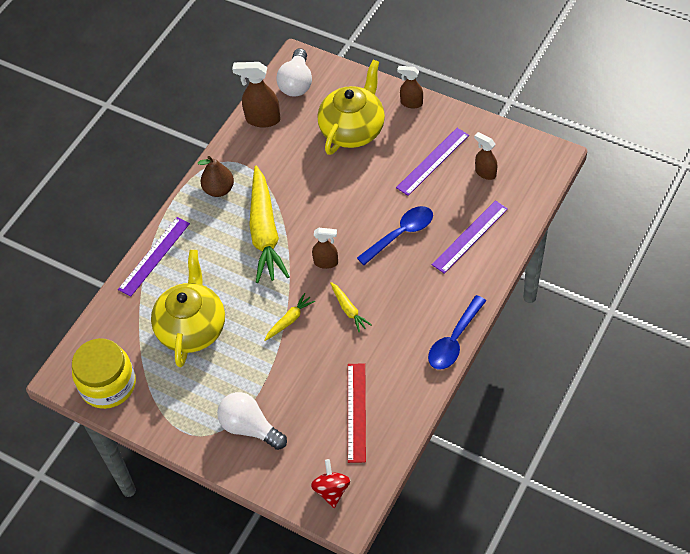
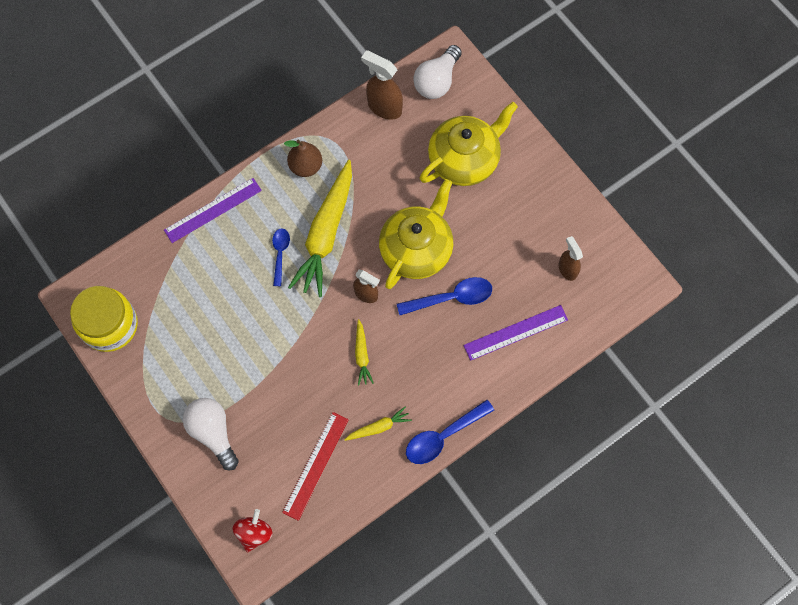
camera: 20 degrees right, 15 degrees up
(192, 328) = (211, 304): yellow teapot -> yellow teapot (416, 249)
(233, 264) = (280, 254): none -> blue spoon
(289, 320) = (302, 339): yellow carrot -> yellow carrot (378, 427)
(411, 103) = (536, 156): brown spray bottle -> none
(432, 161) = (523, 232): purple ruler -> none

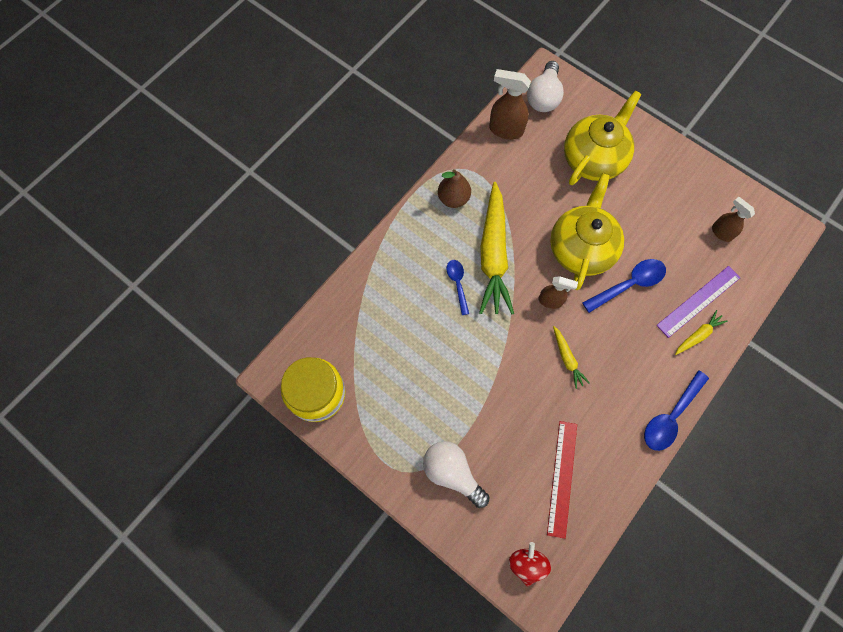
camera: 15 degrees left, 0 degrees up
(213, 210) = (381, 259): purple ruler -> none
(378, 427) = (608, 424): yellow carrot -> yellow carrot (698, 335)

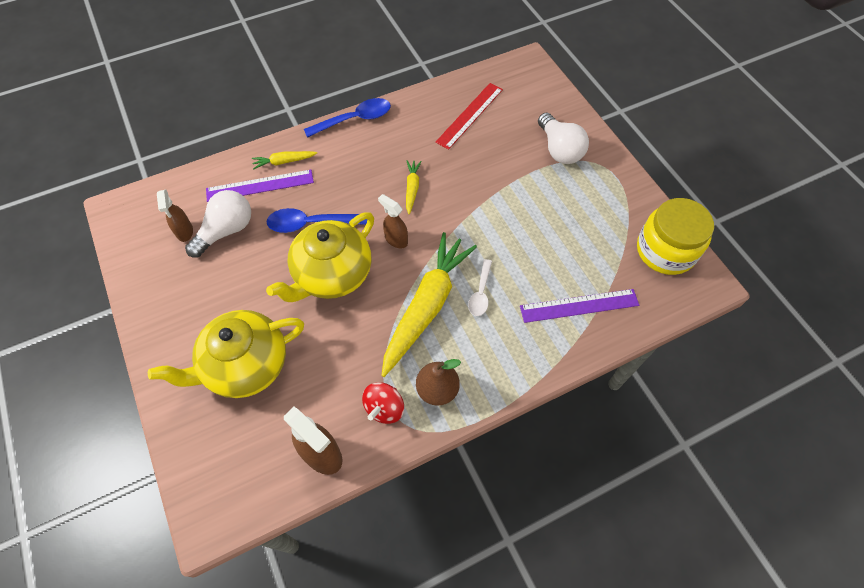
camera: 155 degrees left, 10 degrees down
(375, 307) = (579, 306): none -> purple ruler
(457, 284) = (480, 293): blue spoon -> white spoon
(526, 563) = (527, 81): red spinning top -> red spinning top (384, 408)
(543, 97) = (241, 481): white light bulb -> white light bulb (226, 231)

